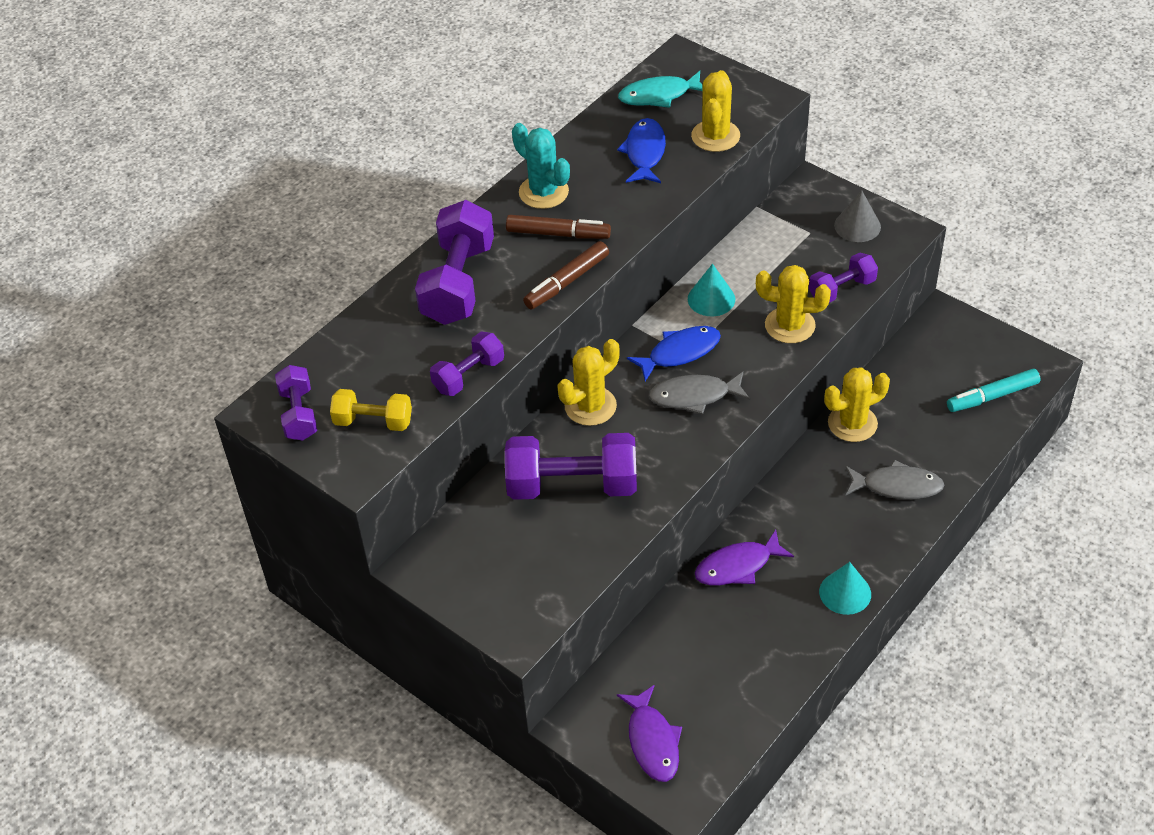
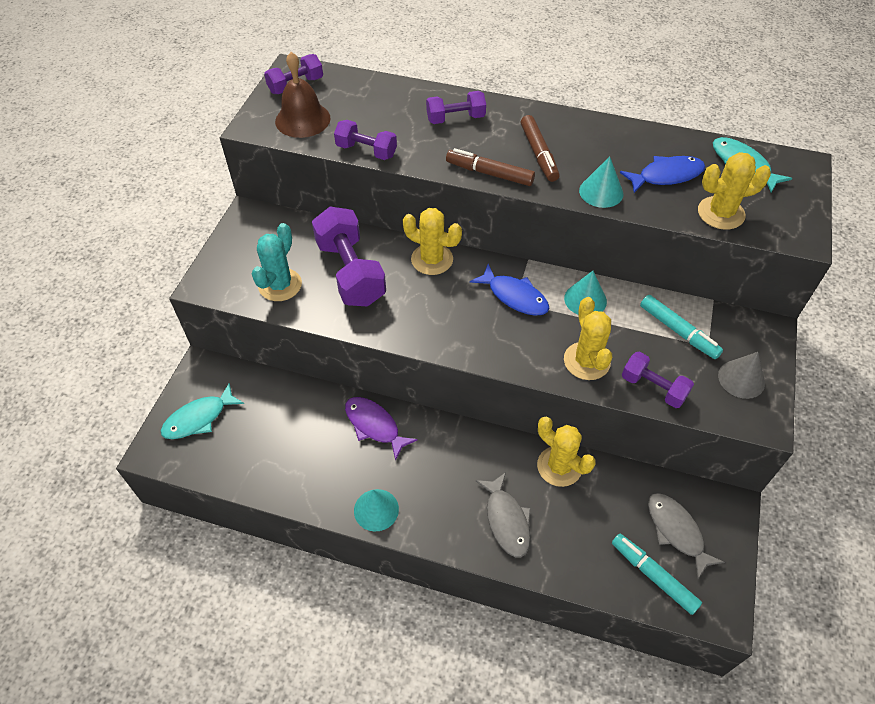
camera: 65 degrees right, 5 degrees up
(373, 421) = (302, 119): yellow dumbbell -> brown bell
(458, 283) = (455, 118): purple dumbbell -> purple dumbbell, size x0.57
(543, 192) = (579, 133): turquoise cactus -> turquoise cactus (280, 285)
(642, 207) = (601, 192): none -> turquoise cone
(652, 741) = (199, 418): purple fish -> turquoise fish
(694, 396) = (473, 319): grey fish -> grey fish (676, 531)
(783, 246) = (678, 331): none -> turquoise marker

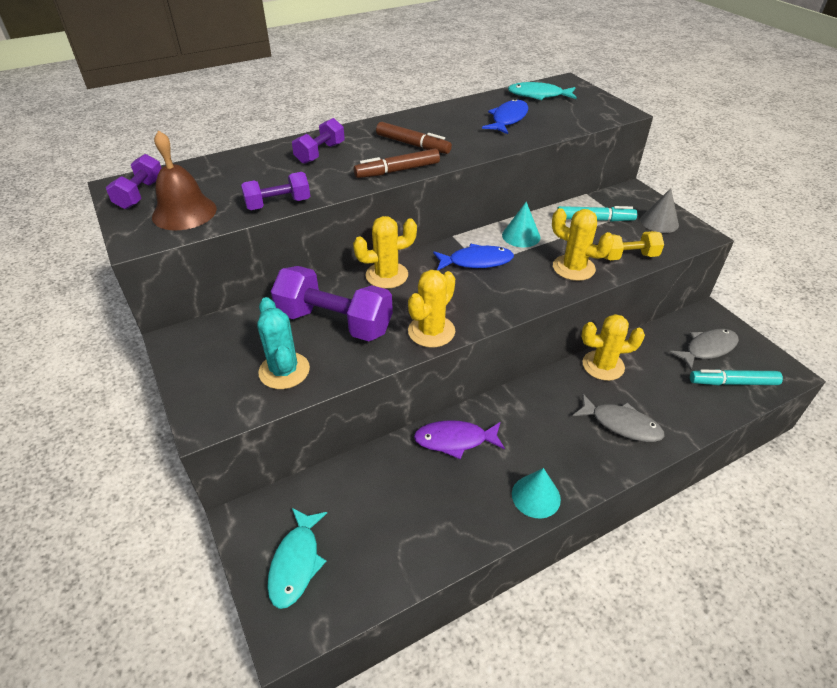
camera: 45 degrees left, 10 degrees down
(601, 192) = (485, 144): turquoise cone -> none
(653, 388) = (628, 256): purple dumbbell -> yellow dumbbell
(676, 531) = (707, 349): grey fish -> grey fish turned 135 degrees clockwise
(721, 213) = (566, 121): yellow cactus -> yellow cactus (431, 331)

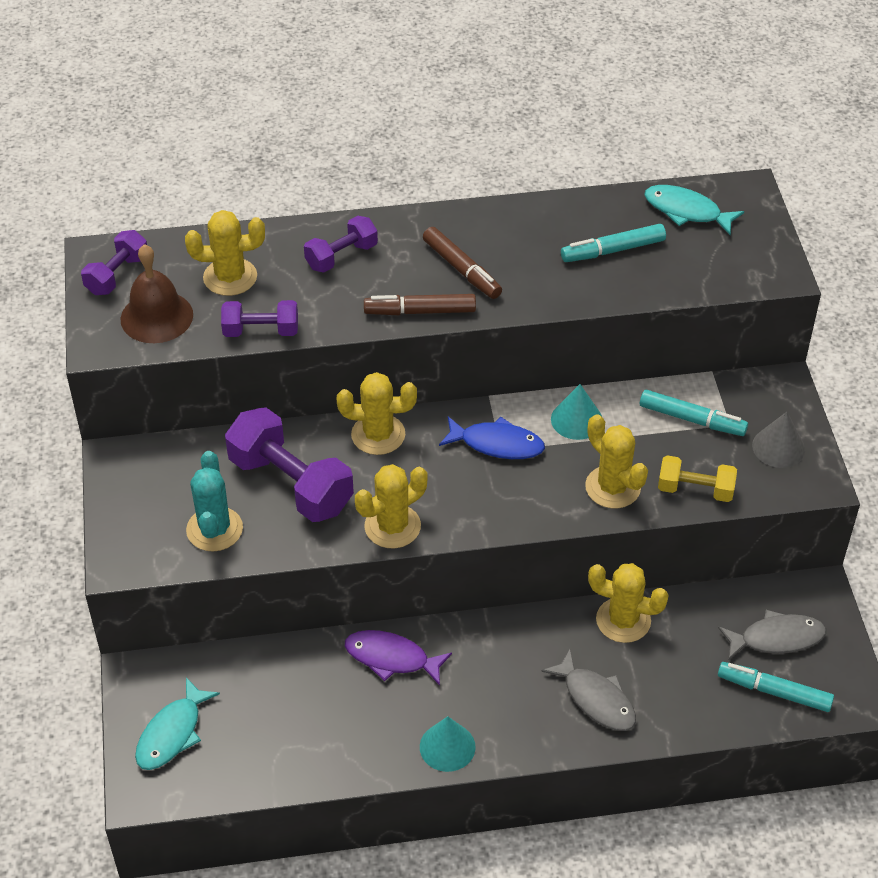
camera: 20 degrees right, 5 degrees up
(238, 179) = (230, 277): none -> yellow cactus
(508, 119) = (613, 250): blue fish -> turquoise marker

